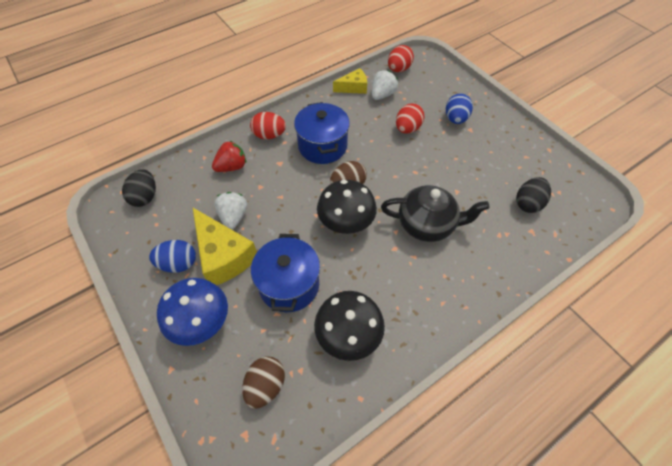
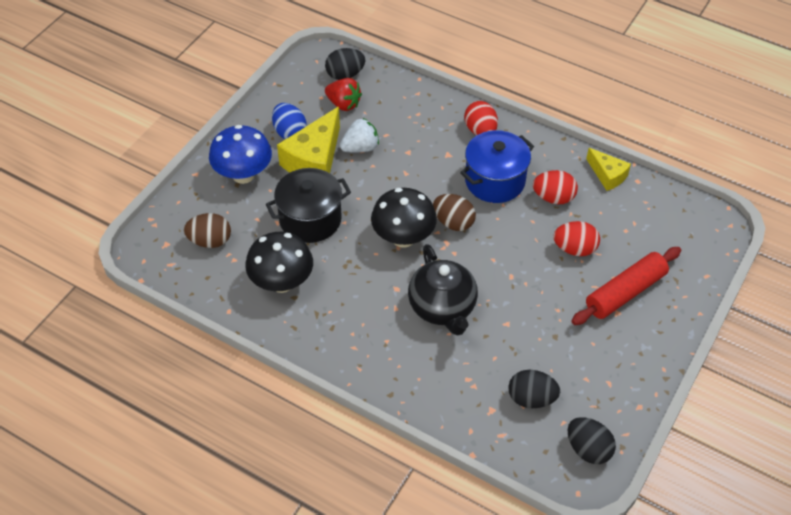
camera: 65 degrees right, 5 degrees down
(232, 167) = (419, 119): red strawberry -> red strawberry (343, 104)
(289, 285) = (310, 219): blue pot -> black pot
(382, 95) = (615, 207): white strawberry -> none
(398, 69) = (675, 208): red egg -> red egg (553, 198)
(455, 119) = (625, 292): blue egg -> red rolling pin
(578, 189) = (588, 449): none -> black egg

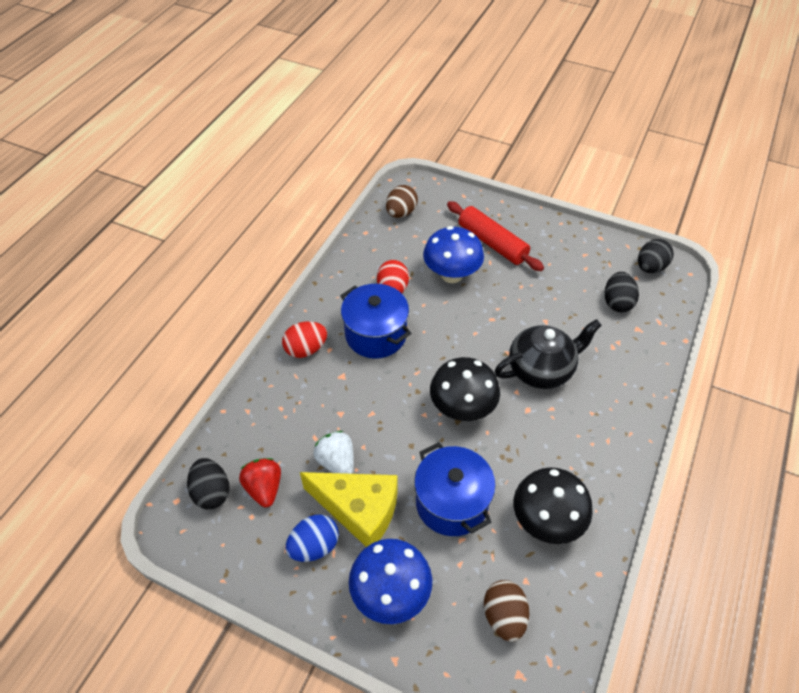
camera: 95 degrees left, 0 degrees up
(310, 219) = (451, 503): black pot -> blue pot
(343, 104) = (264, 488): red strawberry -> red strawberry turned 45 degrees counterclockwise
(453, 222) = (435, 366): brown egg -> brown egg (401, 213)
(574, 249) = (451, 275): red egg -> blue mushroom
(607, 175) = (361, 252): yellow cheese -> none

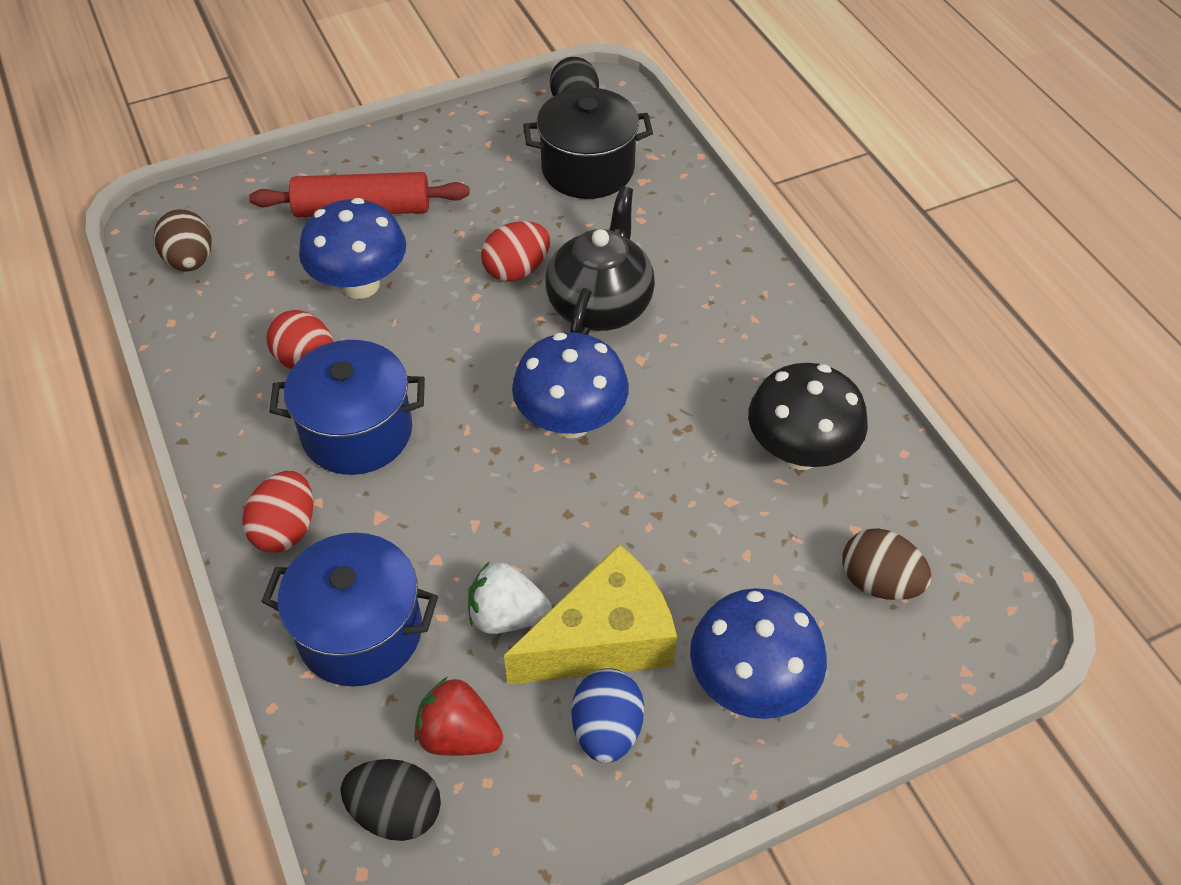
camera: 50 degrees left, 0 degrees up
(451, 503) = (689, 528): blue pot -> blue pot (360, 632)
(462, 408) = (571, 421): black mushroom -> blue mushroom
(524, 322) = (517, 270): none -> red egg
(617, 302) = (588, 169): black egg -> black pot

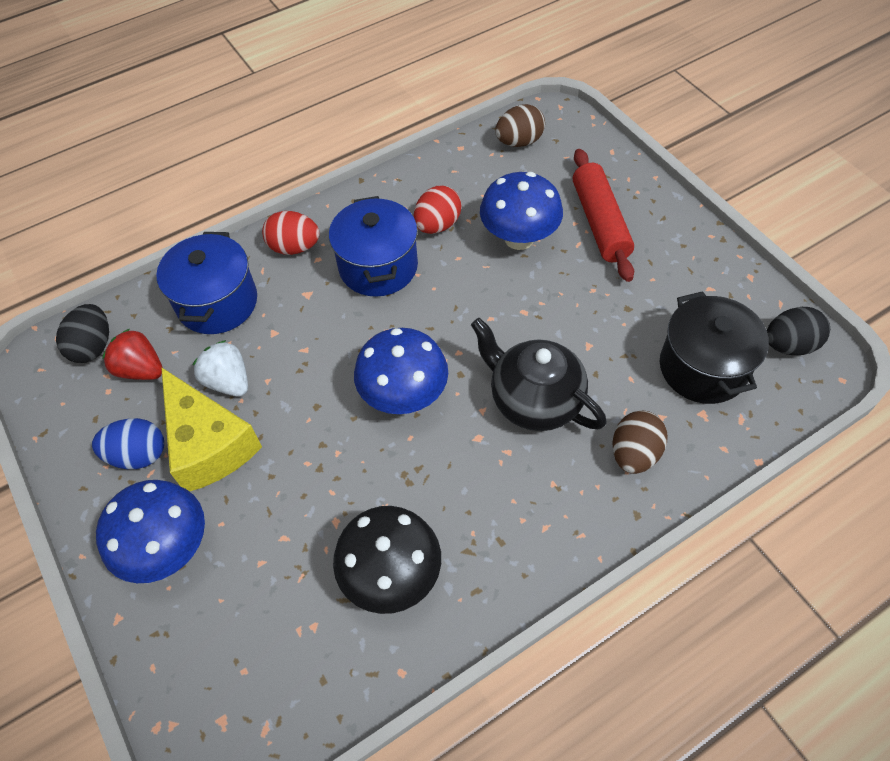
camera: 85 degrees right, 5 degrees up
(459, 735) = (141, 369): red strawberry -> red strawberry turned 75 degrees counterclockwise
(507, 616) = (228, 381): white strawberry -> white strawberry turned 45 degrees counterclockwise
(517, 270) = (559, 334): red egg -> none
(600, 305) = (534, 400): black teapot -> black teapot turned 150 degrees counterclockwise
(879, 582) = (258, 648): brown egg -> brown egg (634, 453)

